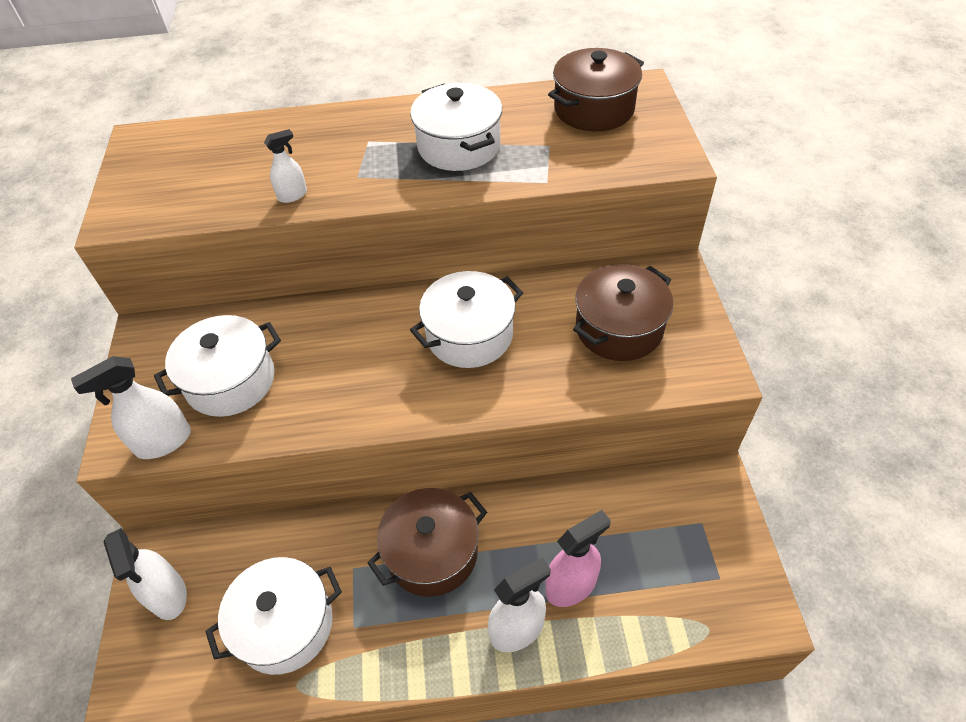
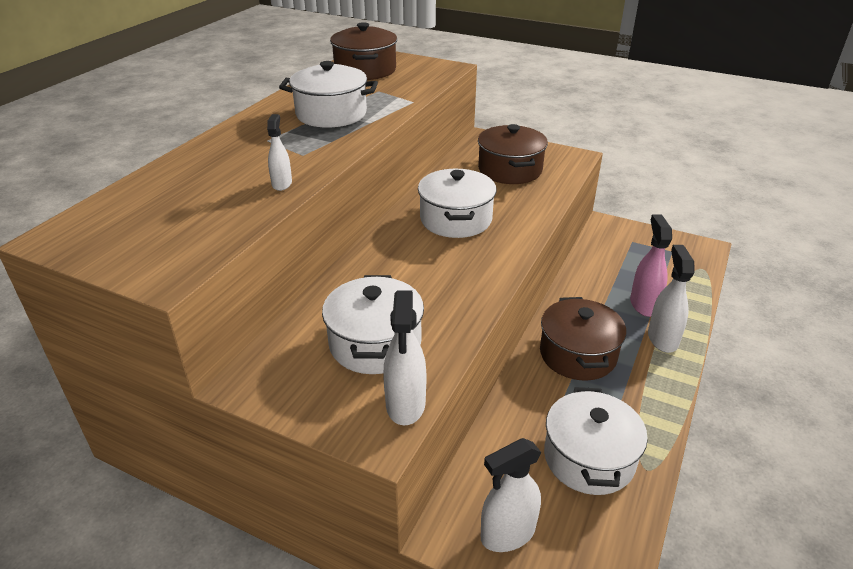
camera: 60 degrees left, 15 degrees down
(168, 595) = (507, 534): white spray bottle -> white spray bottle turned 150 degrees clockwise

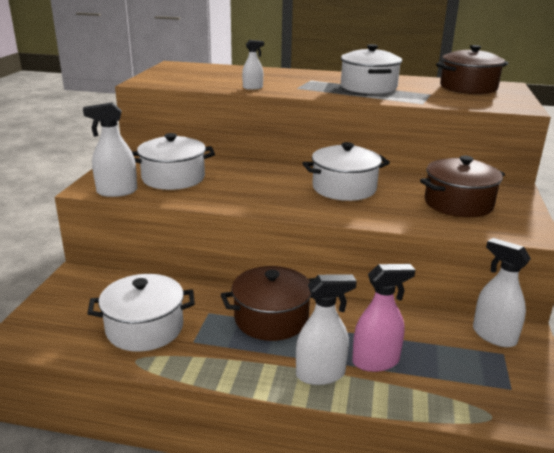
camera: 75 degrees right, 10 degrees down
(507, 534) = (75, 295): white spray bottle -> white spray bottle (493, 336)

